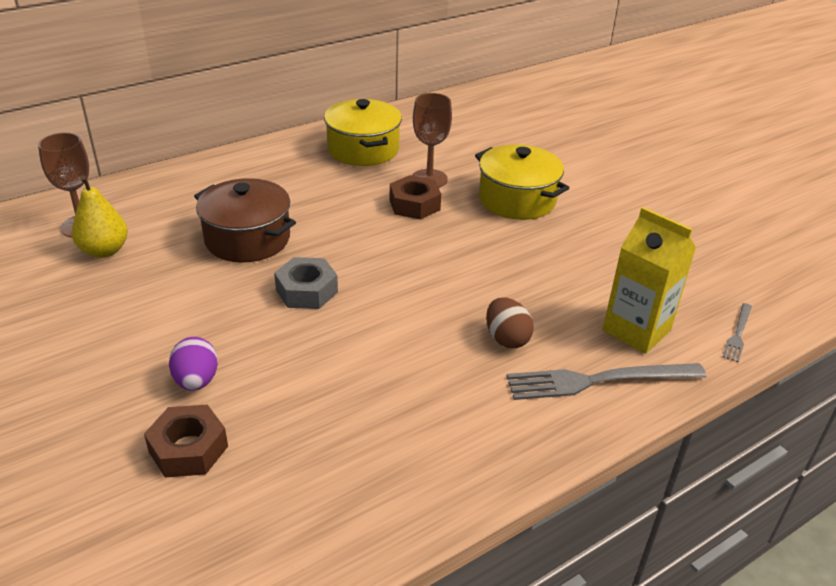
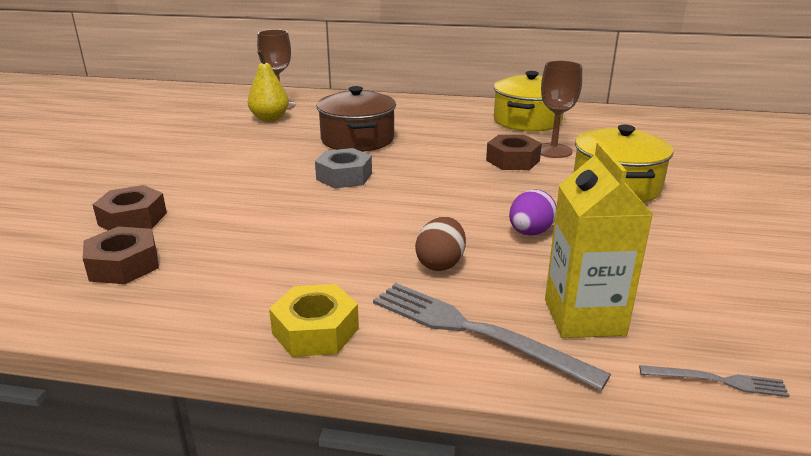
camera: 45 degrees right, 10 degrees down
(196, 381) = (199, 191): purple egg -> purple egg (530, 233)
(275, 496) = (124, 265): none -> brown nut
(513, 446) = (315, 331): none -> yellow nut
(738, 334) = (717, 381): grey fork -> grey fork turned 150 degrees counterclockwise

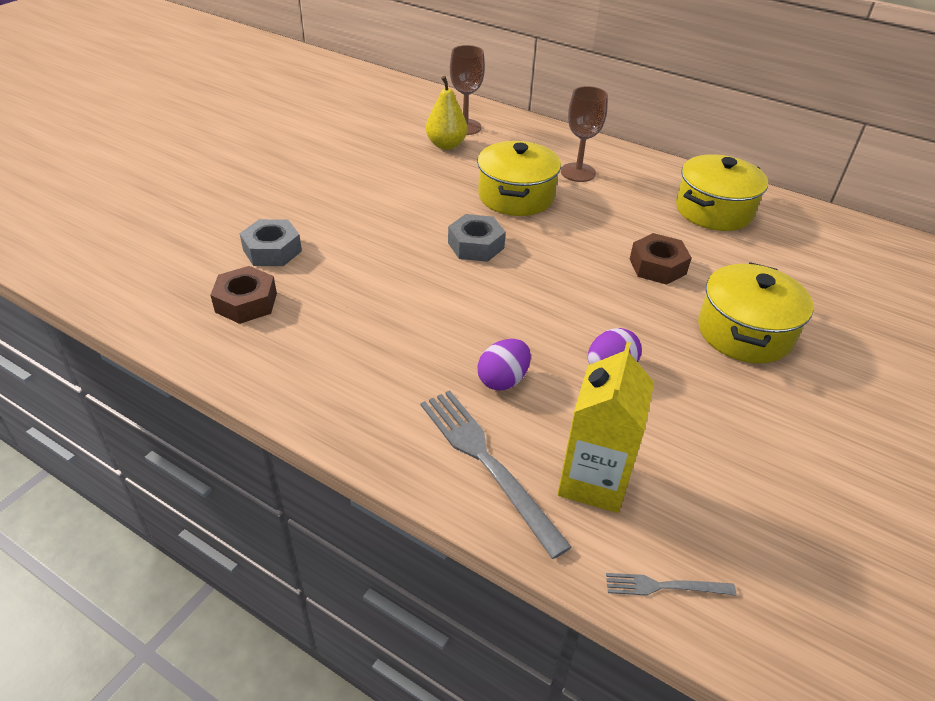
camera: 20 degrees right, 15 degrees up
(132, 219) = (272, 250): brown nut -> grey nut
(315, 331) = (360, 419): yellow nut -> none
(357, 139) = (516, 196): brown pot -> yellow pot
(440, 263) = (503, 380): brown egg -> purple egg
(553, 151) = (711, 263): brown goblet -> brown goblet (578, 172)
(717, 381) = (664, 586): grey fork -> grey fork turned 150 degrees clockwise

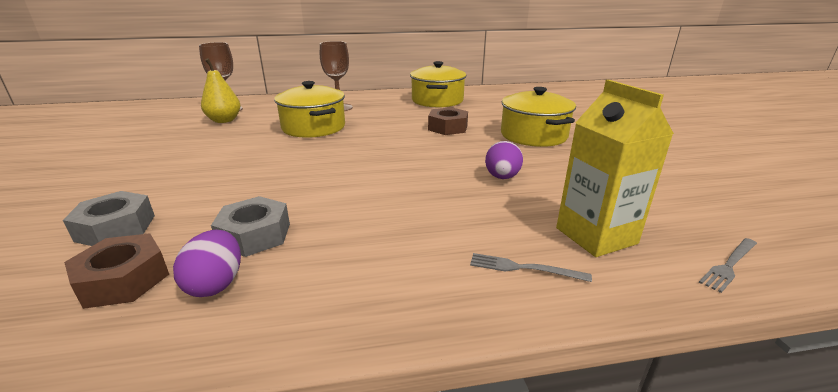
camera: 40 degrees left, 15 degrees down
(476, 245) = (320, 157): grey nut -> grey nut (255, 235)
(487, 463) = (524, 268): grey fork -> grey fork, size x0.50
(503, 380) = (451, 214): purple egg -> purple egg (216, 284)

